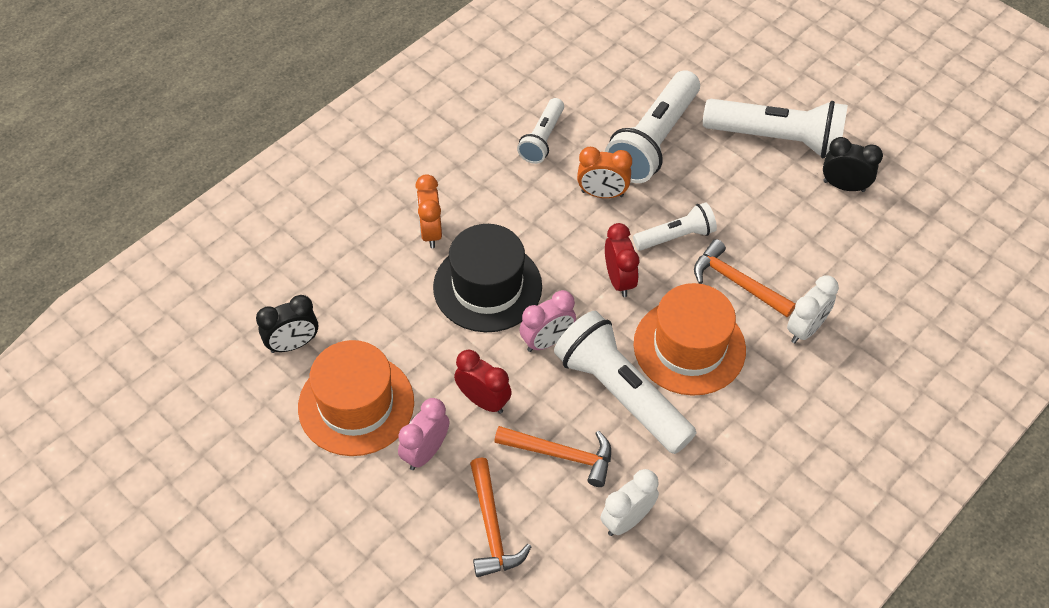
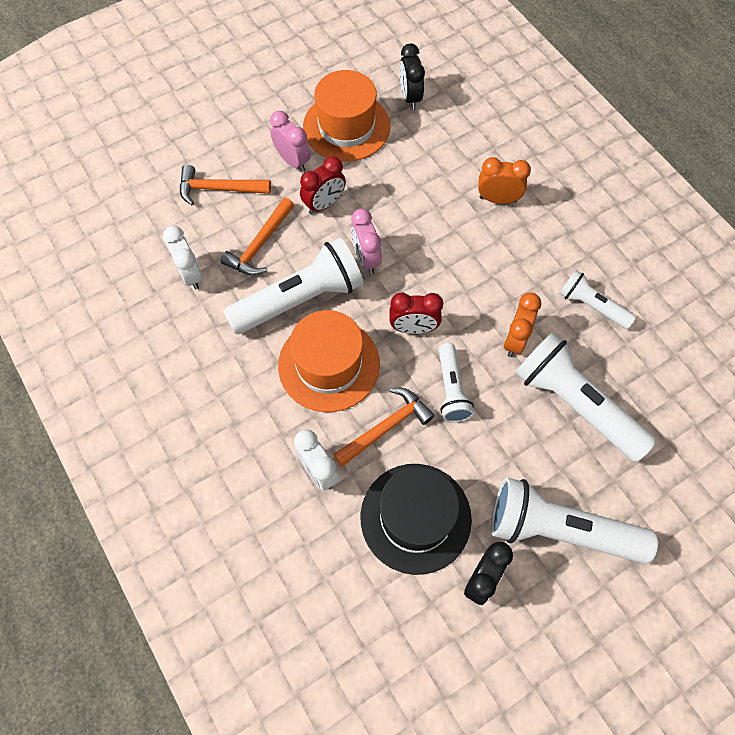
camera: 105 degrees right, 10 degrees up
(487, 286) = (431, 228): black hat -> black hat (415, 517)
(777, 139) = (560, 530): white flashlight -> white flashlight turned 75 degrees clockwise

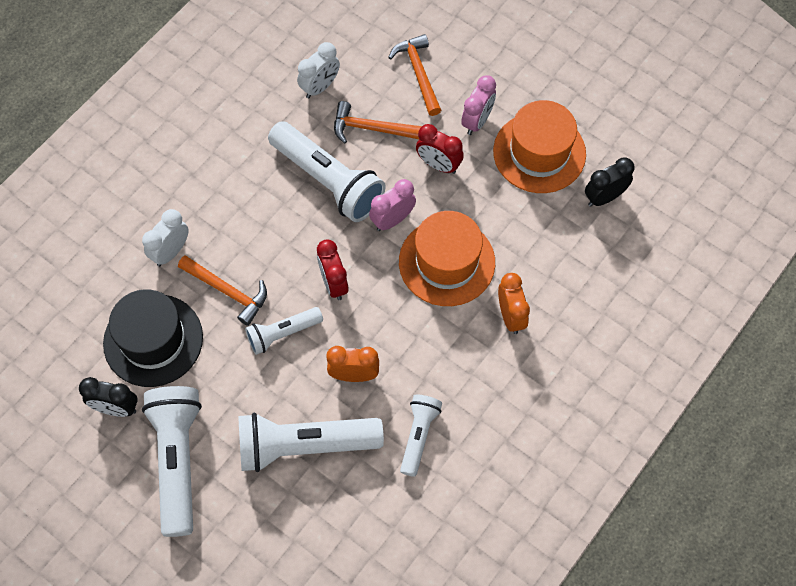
camera: 70 degrees right, 0 degrees up
(329, 364) = (271, 226): orange hat -> orange hat (447, 262)
(575, 404) = (305, 445): white flashlight -> white flashlight turned 120 degrees counterclockwise

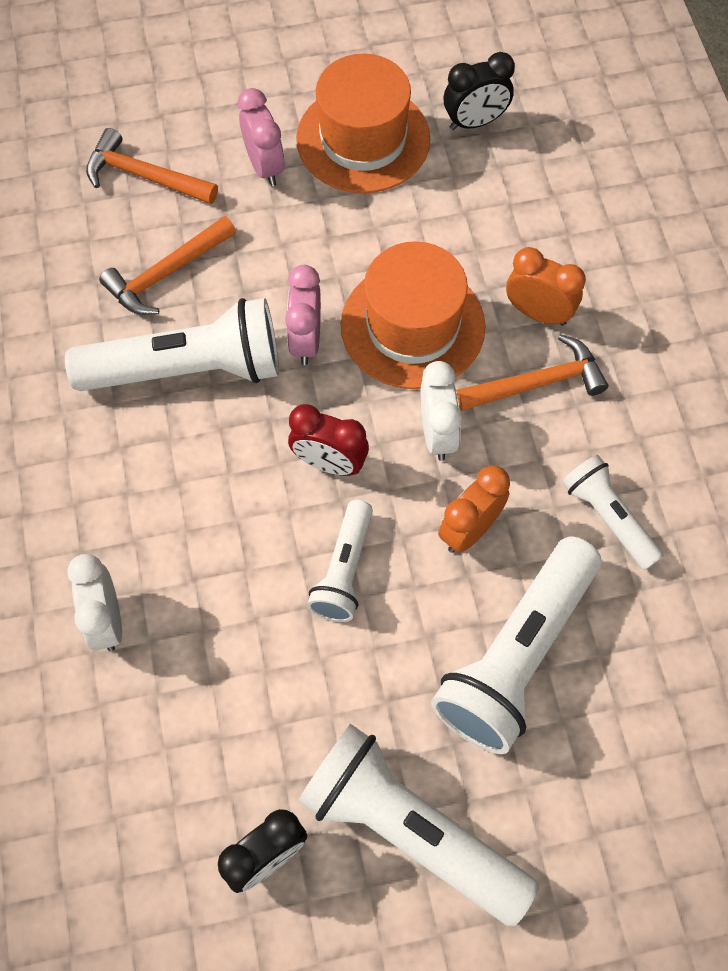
camera: 50 degrees left, 0 degrees up
(153, 340) = (211, 735): black hat -> none
(228, 291) = (227, 592): orange hammer -> orange hammer (537, 383)
(320, 87) = (54, 286): white clock -> white clock (437, 434)
(438, 165) = (281, 243): red clock -> none
(604, 197) = (475, 122): black clock -> black clock turned 120 degrees counterclockwise

